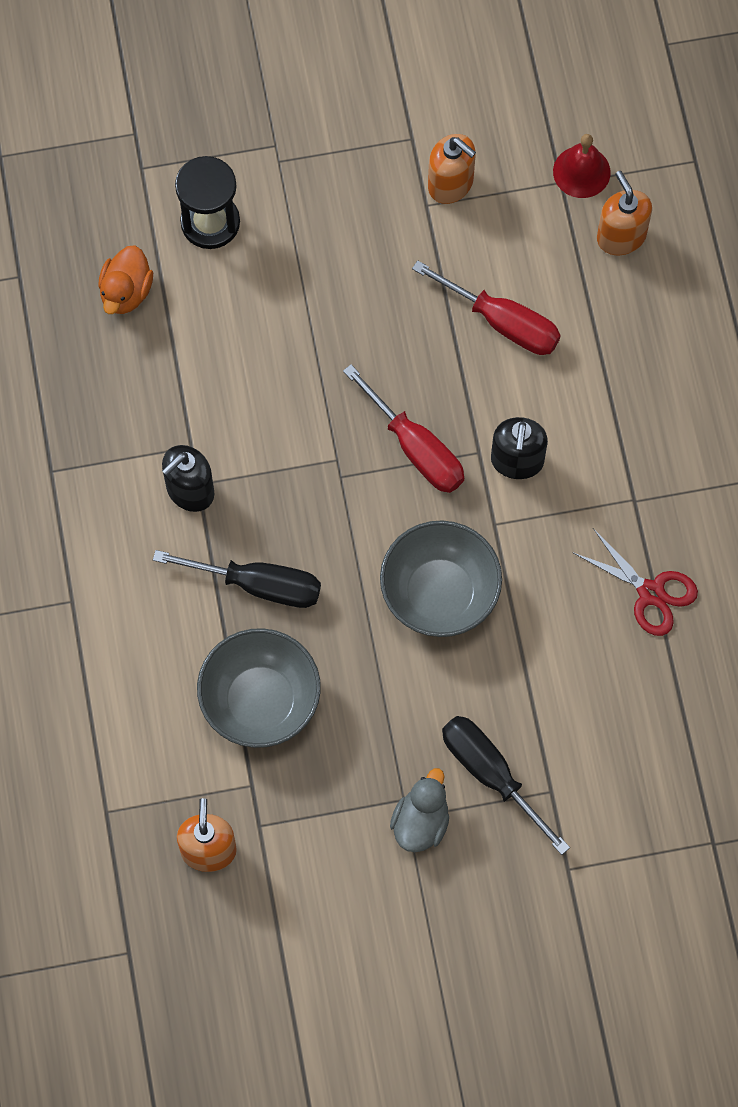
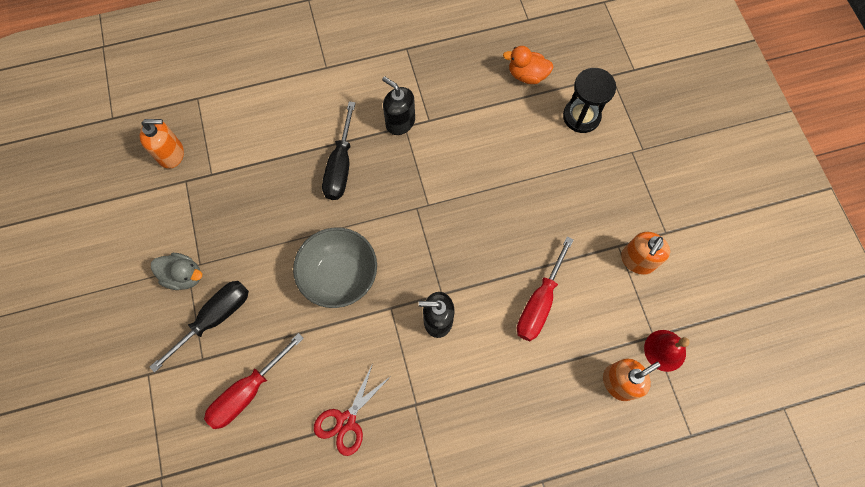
camera: 85 degrees right, 0 degrees up
(260, 701) = (265, 174): grey bowl -> none
(416, 448) = (441, 253): red screwdriver -> red screwdriver (248, 391)

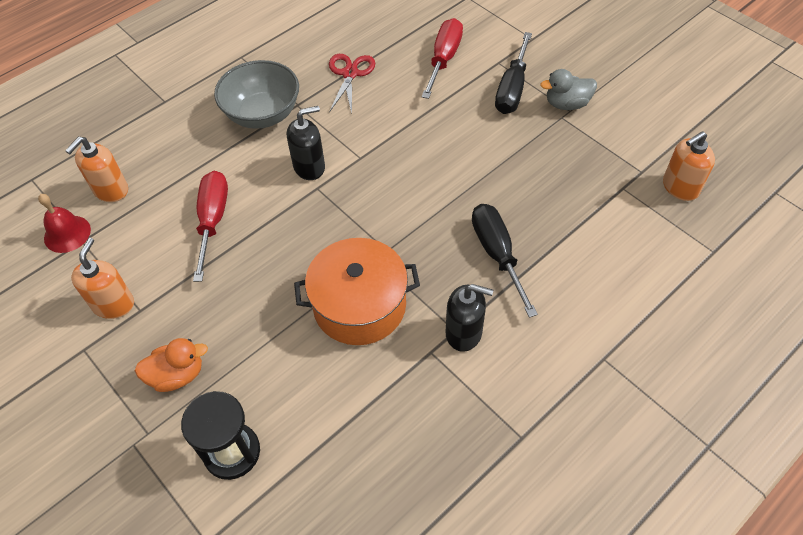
camera: 155 degrees right, 15 degrees down
(340, 276) = (425, 161): grey bowl -> grey bowl (263, 114)
(458, 174) = (359, 305): none -> orange pot
(527, 75) = (333, 479): orange duck -> orange duck (177, 375)

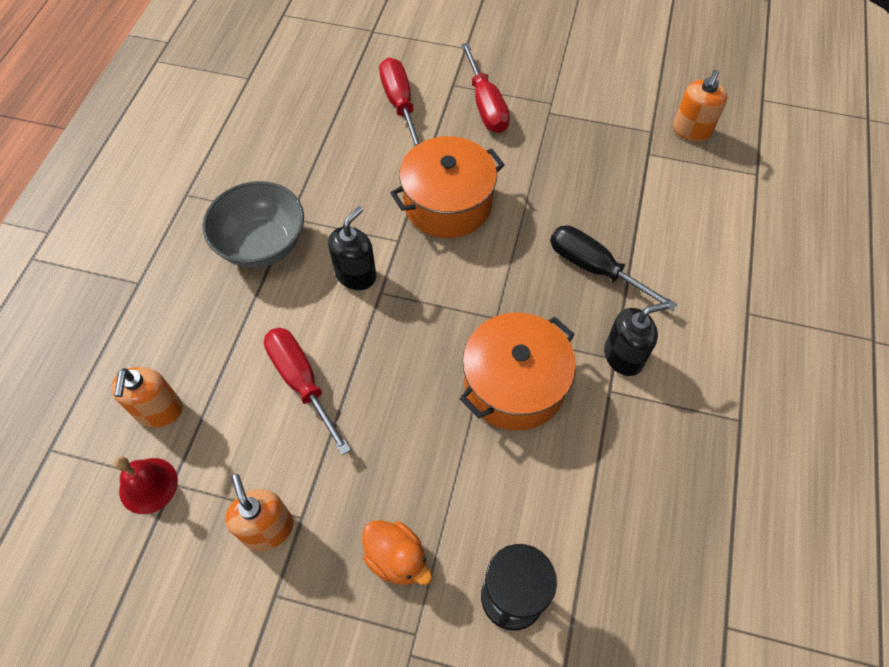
camera: 35 degrees left, 5 degrees up
(177, 375) = (397, 558): orange duck -> orange duck turned 90 degrees clockwise
(350, 74) = (319, 160): red scissors -> none
(419, 148) = (447, 203): none -> orange pot
(512, 89) = (486, 105): black screwdriver -> red screwdriver
(566, 104) = (544, 98): grey duck -> none

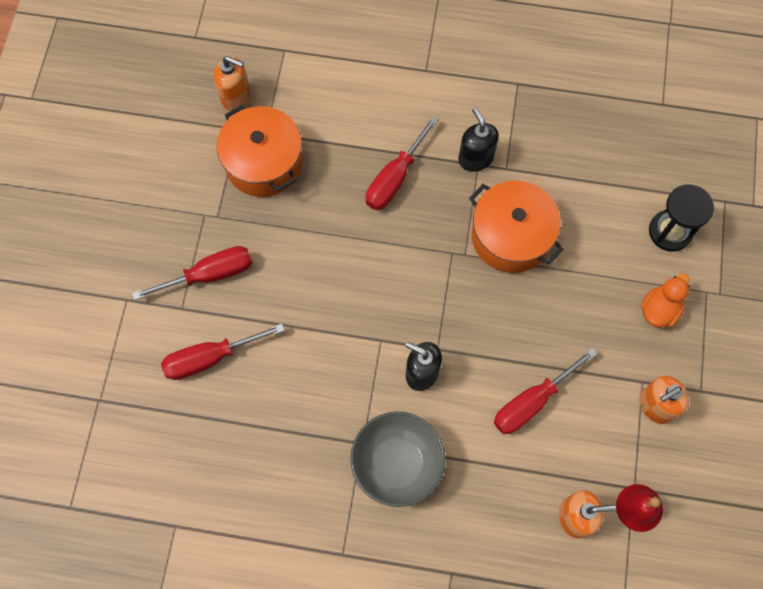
camera: 95 degrees left, 10 degrees up
(447, 203) = (335, 301): orange pot -> orange pot (264, 163)
(594, 268) = (395, 178): black screwdriver -> red screwdriver

